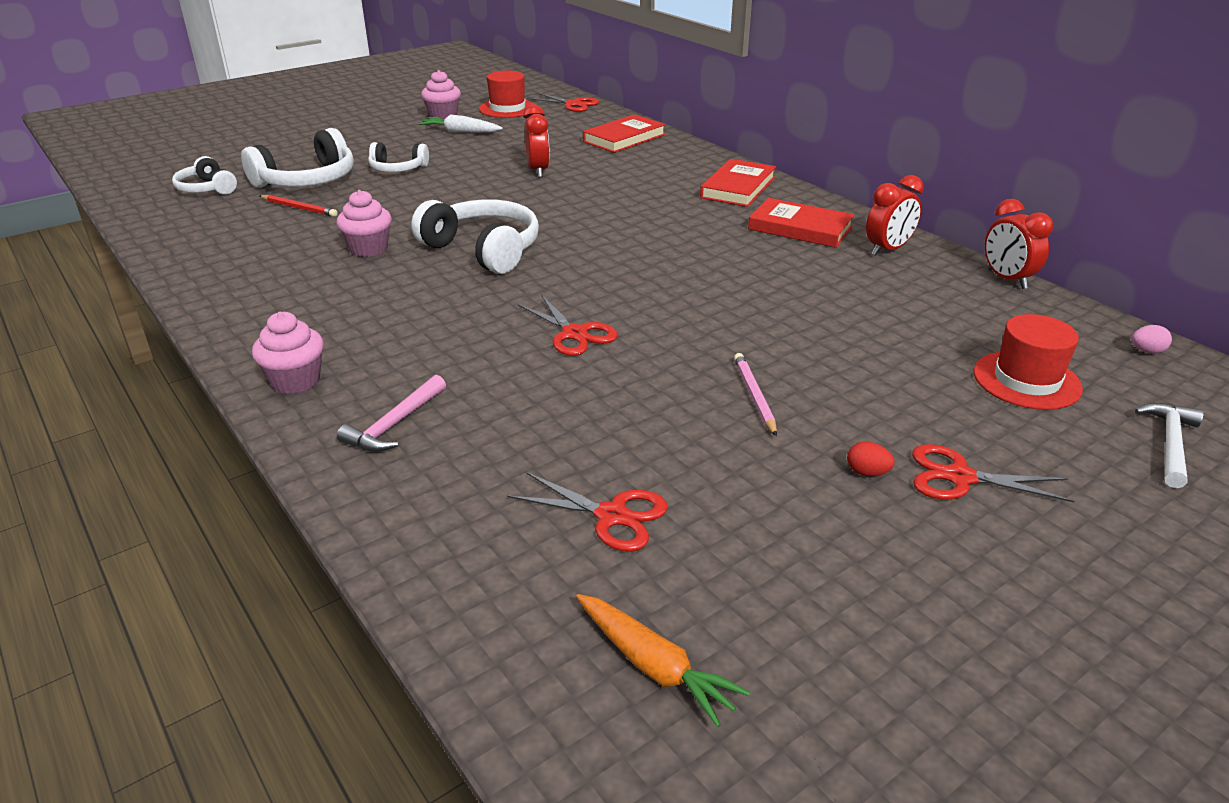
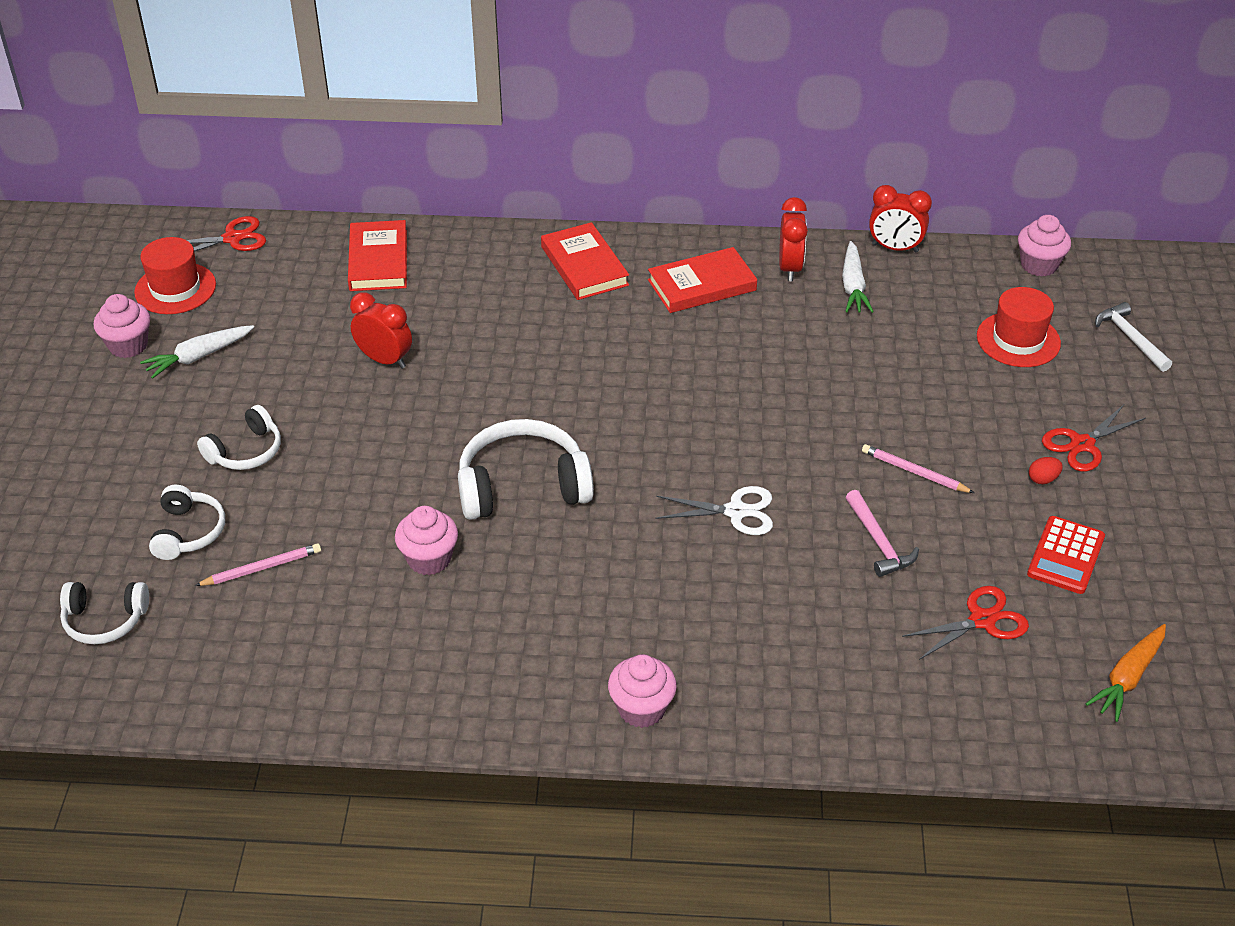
camera: 50 degrees left, 10 degrees up
(299, 208) = (262, 568): red pencil -> pink pencil
(307, 180) = (188, 532): white headphones -> white headphones, size x0.59
(394, 424) = (769, 677): pink hammer -> pink hammer (878, 542)
(574, 334) = (736, 512): red scissors -> white scissors
(654, 666) = (1127, 678): orange carrot -> orange carrot turned 135 degrees clockwise
(781, 534) = (1065, 556): none -> red calculator
(923, 280) = (853, 286): none -> white carrot
(1146, 351) = (1039, 265): pink egg -> pink cupcake

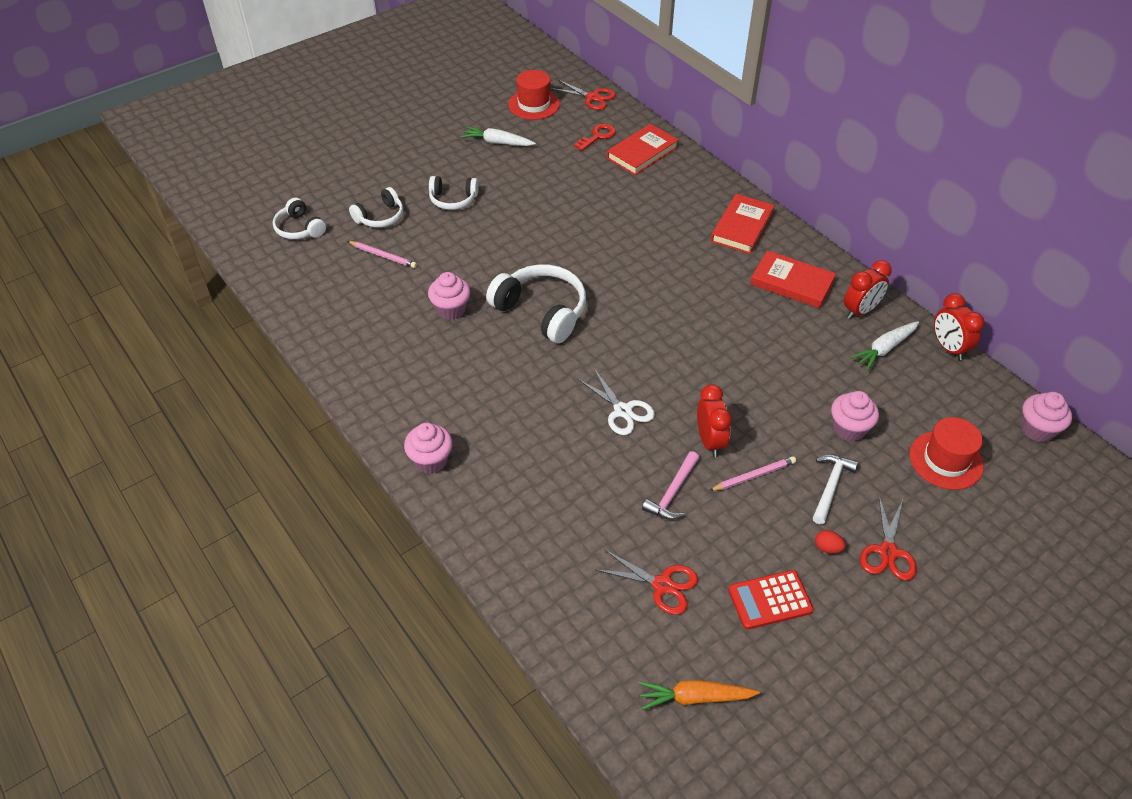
camera: 50 degrees right, 5 degrees up
(128, 345) = (478, 117): pink cupcake -> pink cupcake (849, 429)
(304, 275) = (598, 136): none -> red key
(384, 360) = (572, 202): red clock -> red clock (710, 441)
(914, 472) = (754, 476): pink pencil -> pink pencil turned 75 degrees clockwise
(1082, 444) = (887, 552): red scissors -> red scissors turned 90 degrees counterclockwise
(1130, 338) = (1032, 522): white hammer -> white hammer (830, 486)

